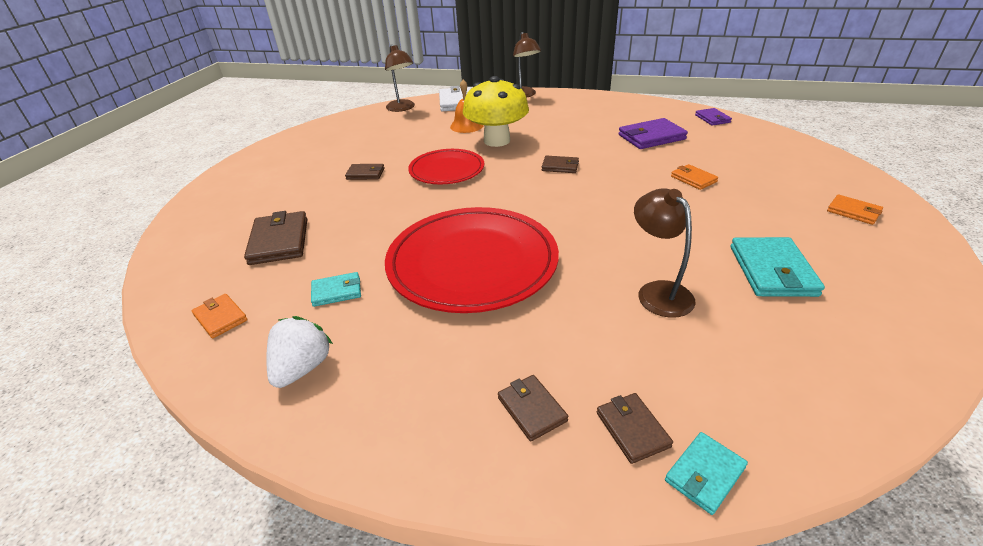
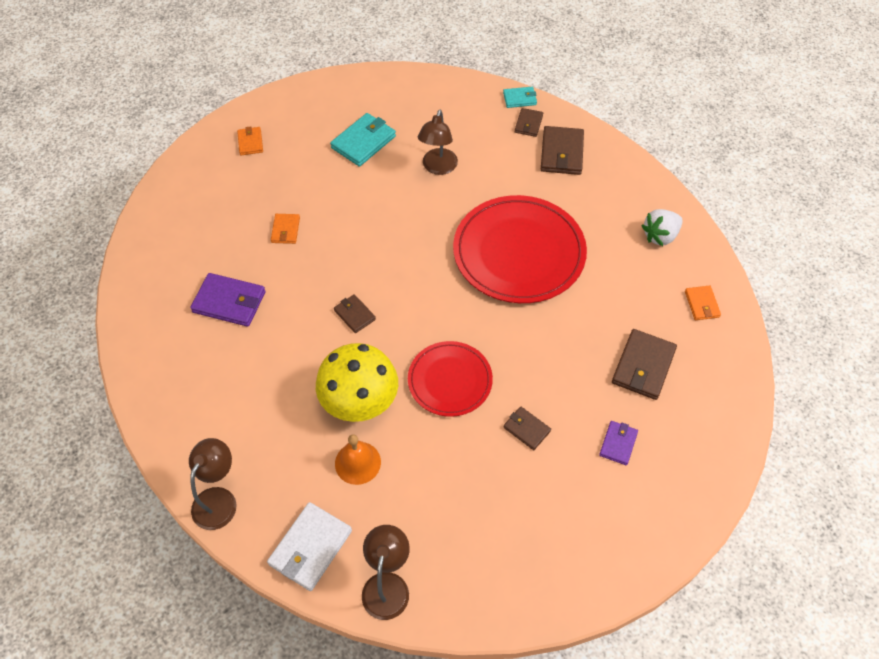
camera: 145 degrees left, 20 degrees up
(337, 291) = (619, 282): turquoise wallet -> none
(531, 409) = (562, 153): brown wallet -> brown wallet, size x1.72
(712, 119) = (138, 290): purple wallet -> purple wallet (618, 443)

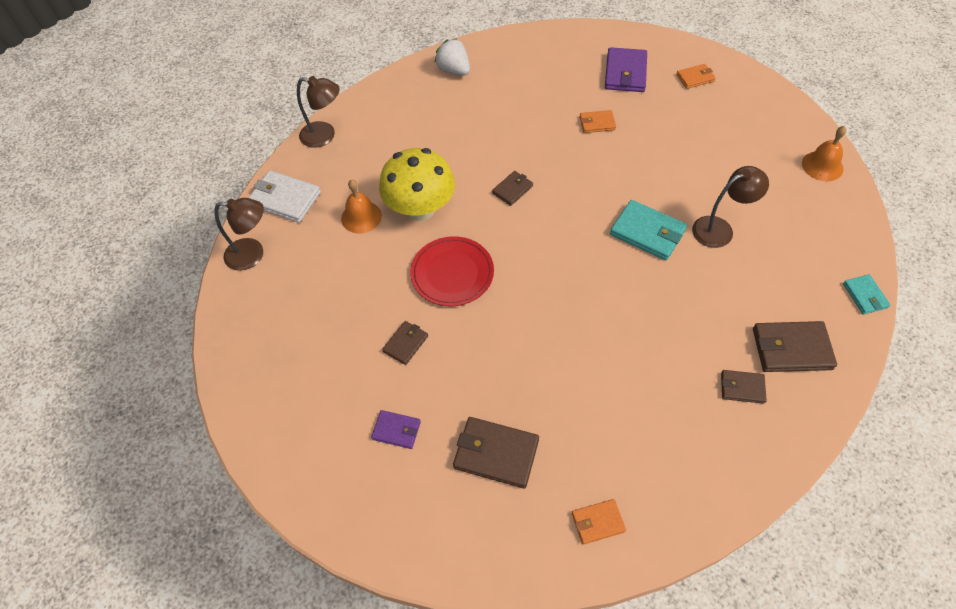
camera: 85 degrees right, 0 degrees up
(229, 302) = (508, 103): purple wallet -> purple wallet (625, 73)
(363, 142) = (731, 161): turquoise wallet -> turquoise wallet (647, 232)
(385, 86) = (822, 166): none -> orange bell
(438, 167) = (720, 229): brown lamp -> brown lamp turned 150 degrees clockwise
(519, 252) = (624, 317): red plate -> none
(528, 124) = (825, 309): brown wallet -> brown wallet (742, 388)
(660, 236) = (693, 470): white strawberry -> white strawberry (454, 70)

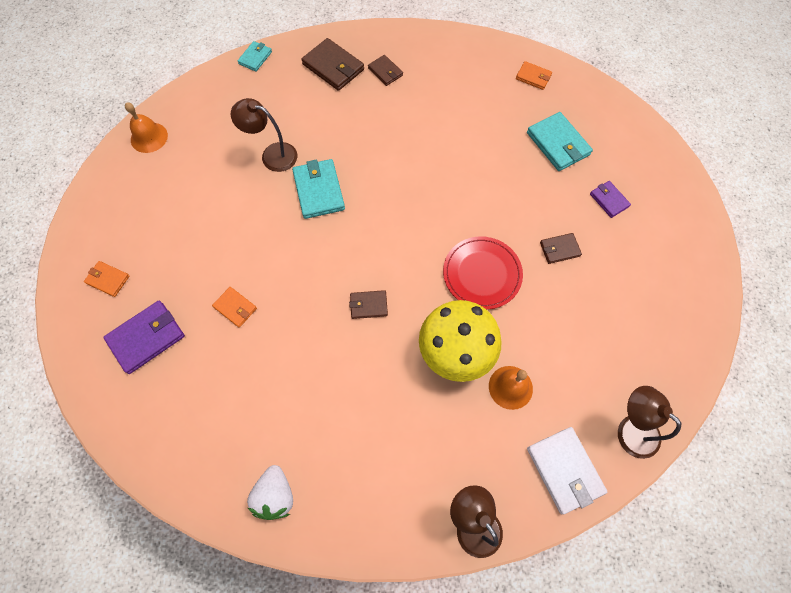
camera: 140 degrees left, 10 degrees up
(496, 454) = (558, 144): brown wallet -> turquoise wallet

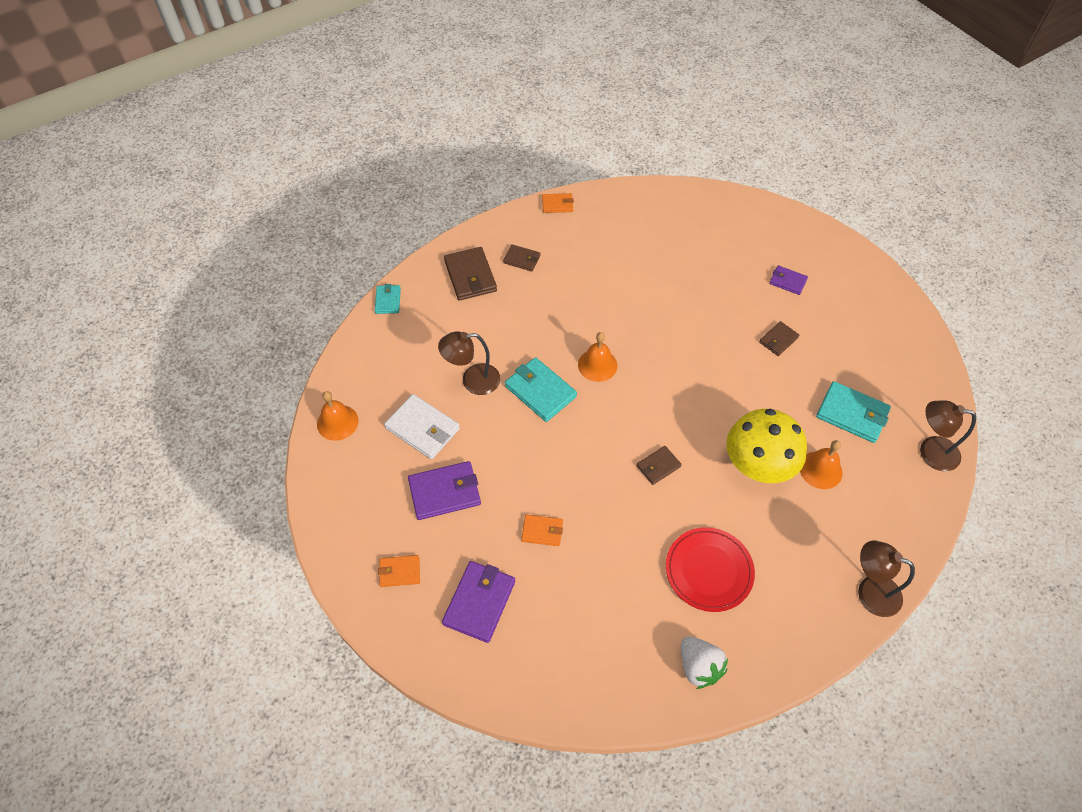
camera: 30 degrees left, 10 degrees down
(185, 234) = (445, 492): none -> purple wallet
(333, 67) = (470, 276): brown wallet -> brown wallet turned 60 degrees clockwise
(382, 192) = (597, 365): none -> orange bell
(482, 274) = (732, 391): red plate -> red plate (709, 570)
(533, 77) = (654, 207): orange wallet -> orange wallet (557, 204)
(558, 144) = (715, 254): turquoise wallet -> turquoise wallet (852, 414)
(565, 470) = (906, 510): white wallet -> white wallet (423, 428)

